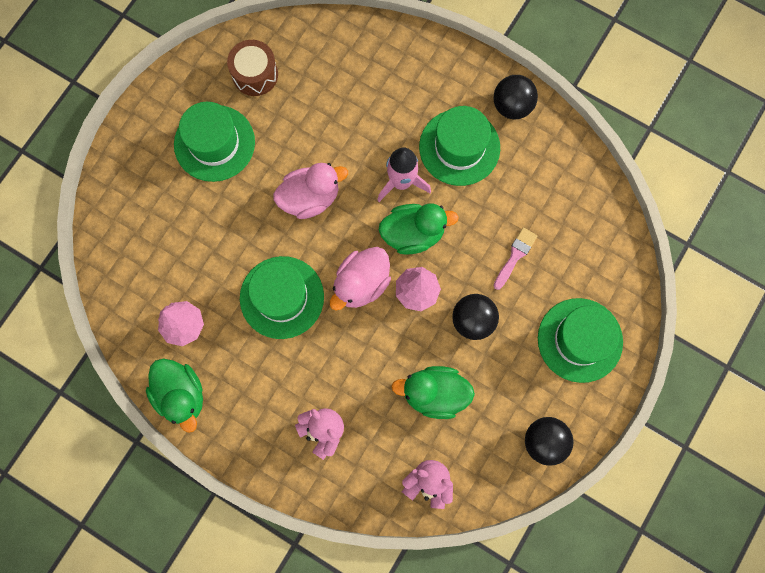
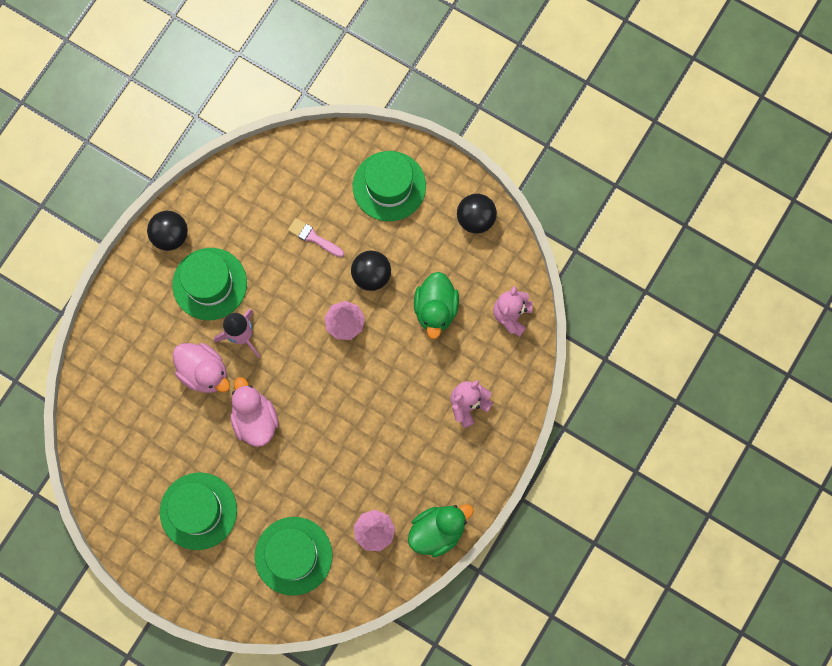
camera: 90 degrees left, 0 degrees up
(255, 74) = (129, 474): brown drum -> none
(282, 297) = (349, 443): green hat -> green hat (293, 556)
(361, 284) = (337, 372): pink duck -> pink duck (204, 372)
(413, 234) = (291, 326): green duck -> none

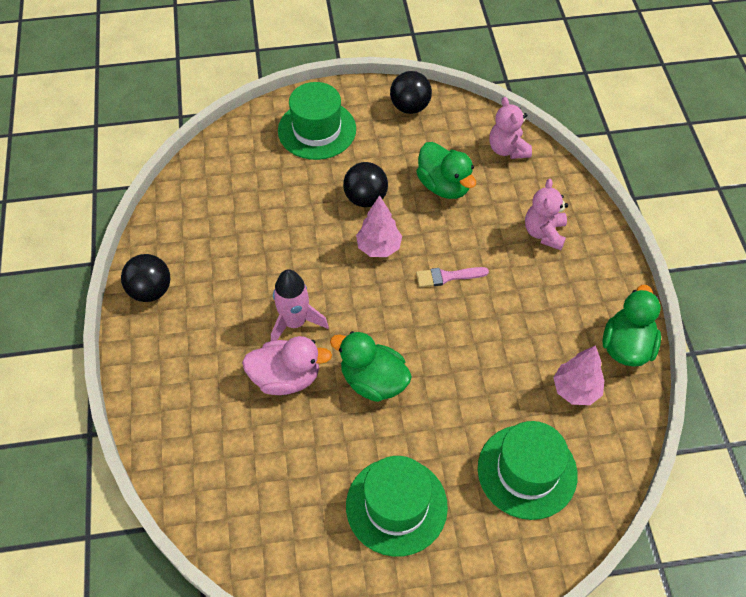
camera: 40 degrees left, 20 degrees down
(209, 284) = (224, 302): green hat -> none
(255, 419) = (373, 381): pink duck -> green duck
(313, 237) = (287, 205): pink brush -> pink brush (447, 276)

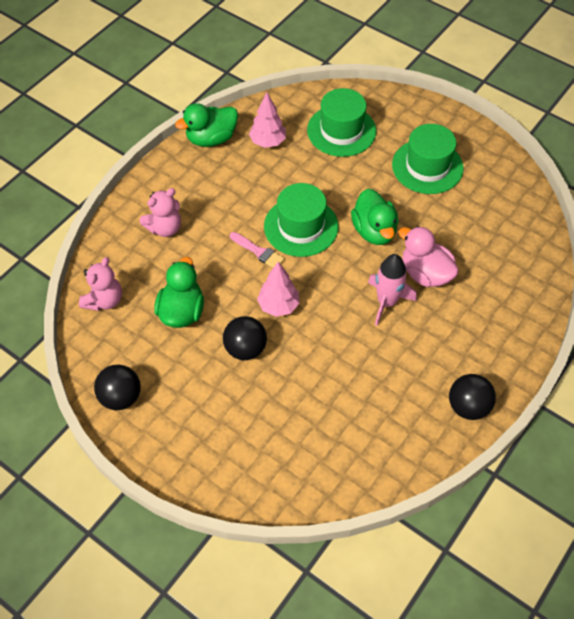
camera: 135 degrees left, 0 degrees up
(317, 130) = (213, 441): green hat -> green hat (301, 226)

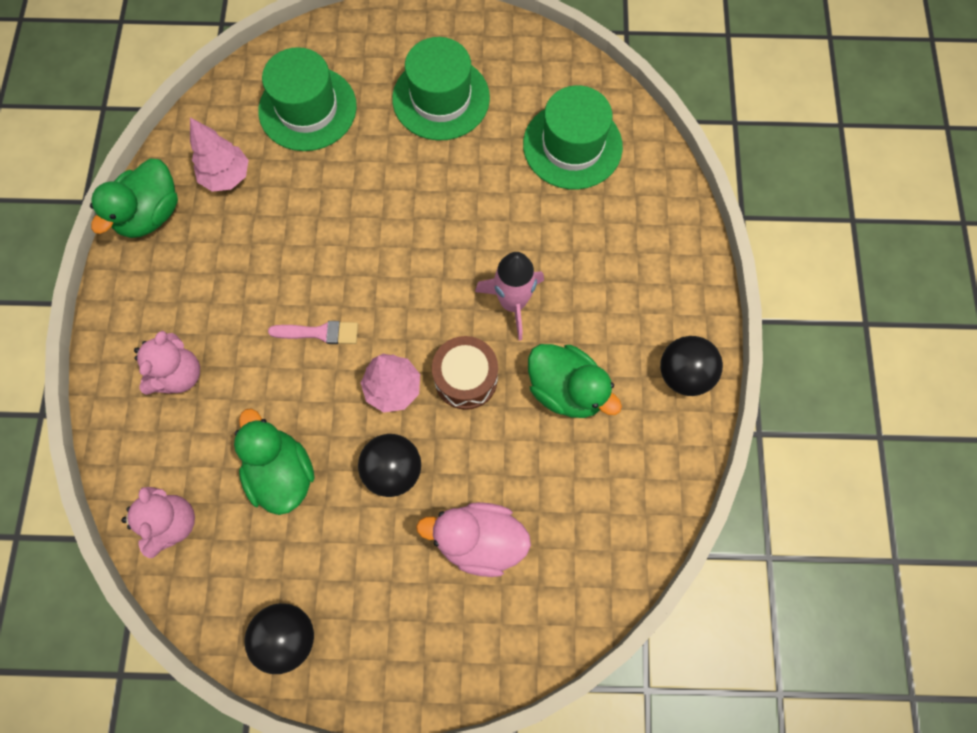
camera: 35 degrees left, 15 degrees up
(301, 226) = (347, 267): green hat -> green hat (572, 145)
(326, 326) = (466, 378): none -> brown drum
(374, 231) = (437, 220): green duck -> green duck (566, 389)
(425, 273) = (530, 239): pink duck -> pink duck (479, 540)

